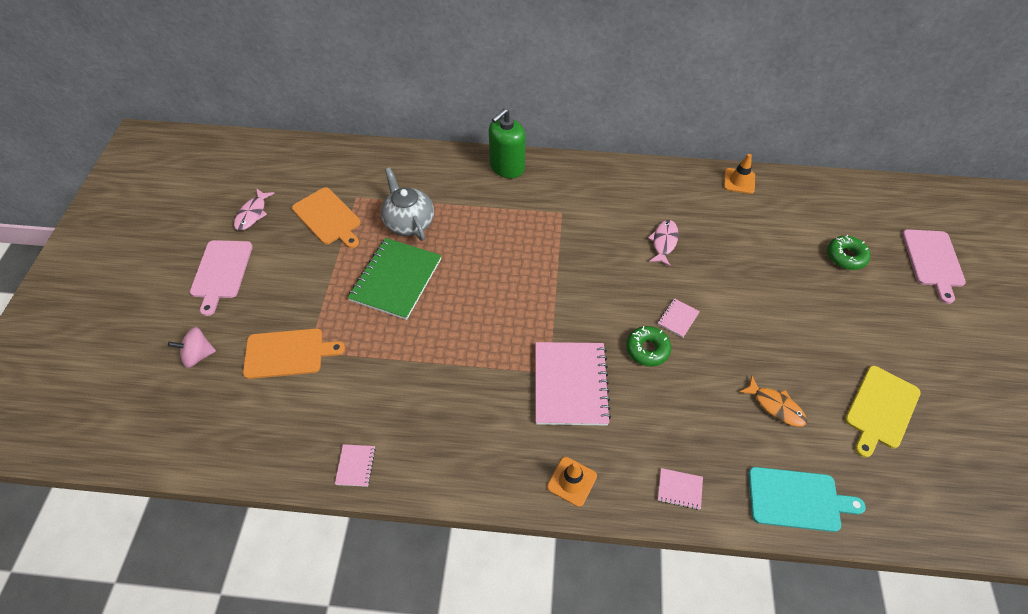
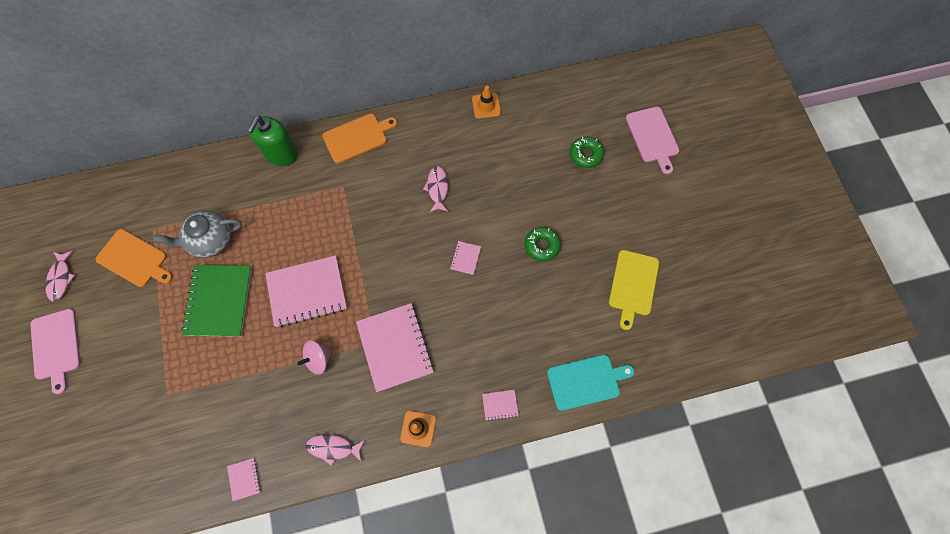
camera: 20 degrees left, 15 degrees up
(198, 355) = (70, 432): pink spinning top -> pink spinning top (318, 359)
(287, 353) = (149, 403): orange cutting board -> orange cutting board (357, 137)
(409, 222) = (210, 240): grey teapot -> grey teapot turned 60 degrees counterclockwise
(466, 467) = (333, 448): none -> pink fish
(491, 299) = (307, 292): none -> pink notebook
(647, 349) = (448, 294): green donut -> green donut (542, 246)
(775, 406) = (556, 310): orange fish -> none

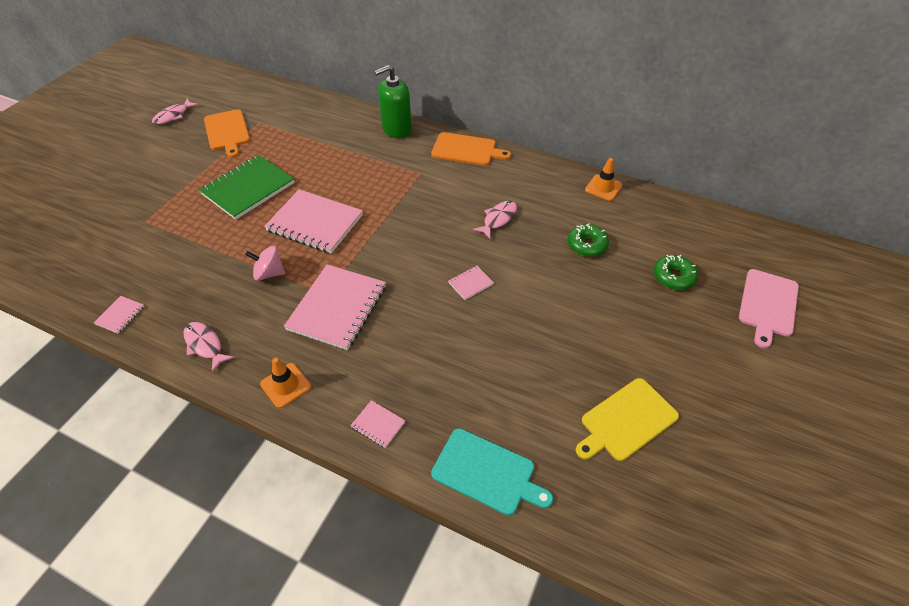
camera: 40 degrees right, 20 degrees down
(56, 347) = (122, 149): pink cutting board -> none
(210, 240) = (287, 150): grey teapot -> none
(542, 246) = (555, 321): green donut -> green donut (587, 245)

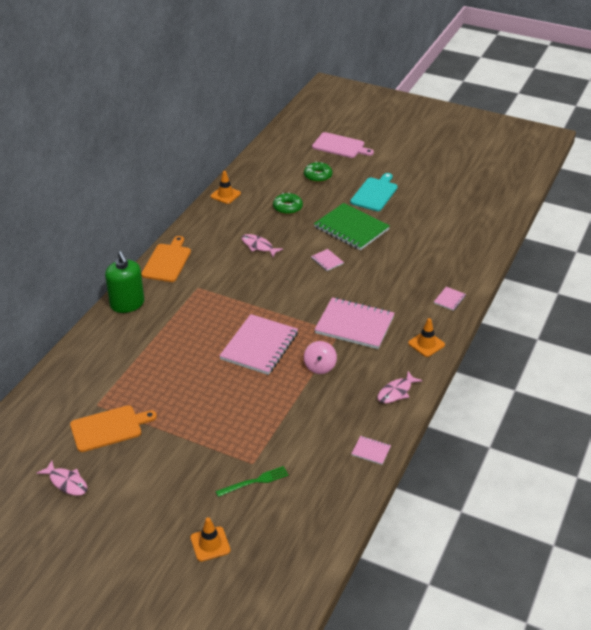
camera: 90 degrees left, 10 degrees down
(63, 197) = (210, 544): none -> orange traffic cone
(121, 223) = (254, 482): none -> green fork
(248, 189) = (208, 396): green notebook -> green notebook (351, 228)
(487, 473) = (473, 256): turquoise cutting board -> turquoise cutting board (375, 193)
(626, 420) = (430, 205): yellow cutting board -> none

